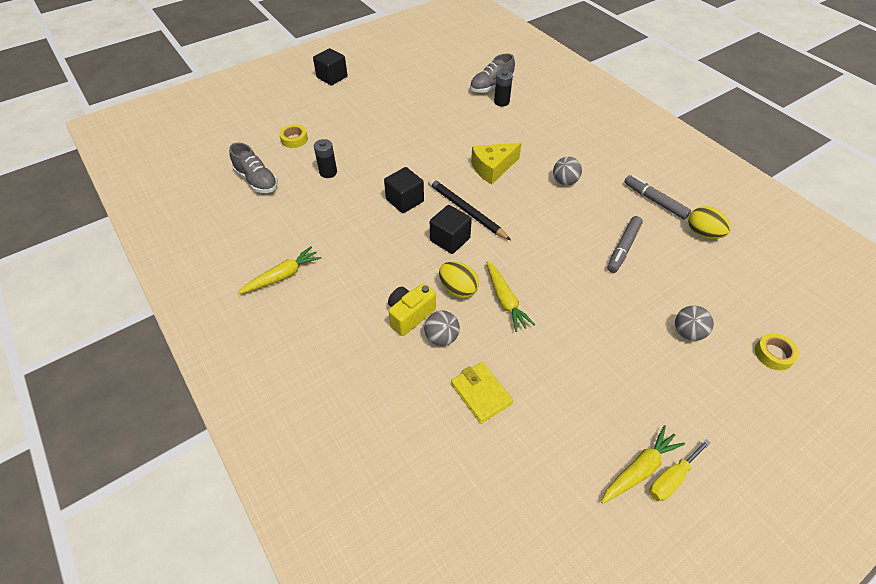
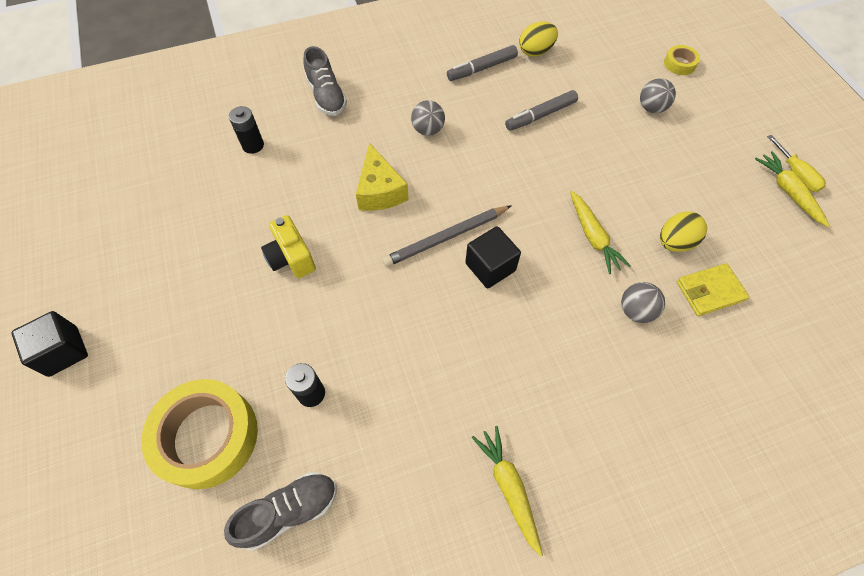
camera: 75 degrees left, 10 degrees up
(294, 139) = (207, 436): yellow tape -> yellow tape, size x2.20
(405, 200) = (406, 302): black cube -> none
(410, 315) = (600, 337): yellow camera -> yellow camera (291, 258)
(458, 289) = (569, 278): yellow egg -> yellow egg (675, 242)
(466, 211) = (446, 237): black pencil -> grey pencil
(491, 86) = (212, 147): grey shoe -> grey shoe (327, 96)
(505, 300) = (593, 236): yellow carrot -> yellow carrot turned 75 degrees clockwise
(623, 248) = (540, 115): grey marker -> grey marker turned 105 degrees clockwise

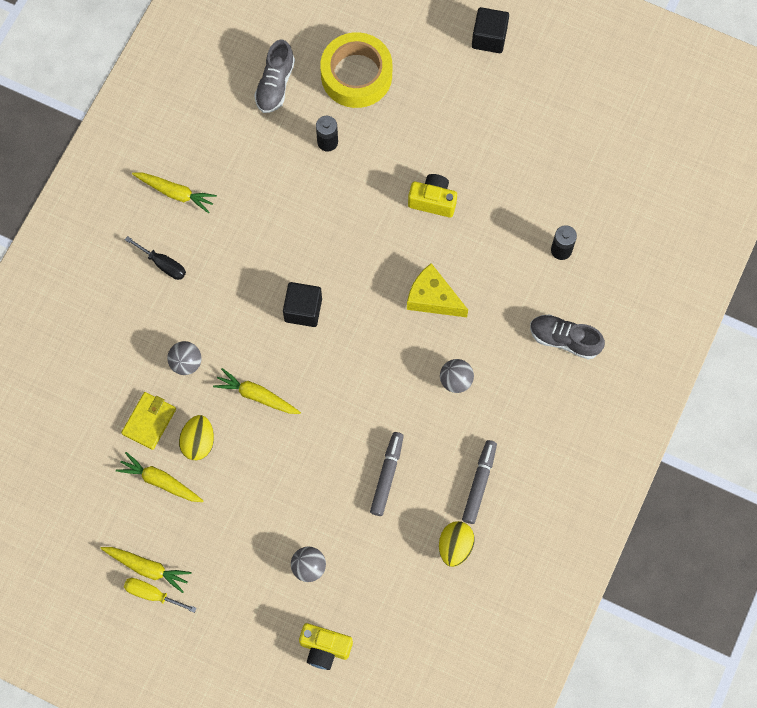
camera: 135 degrees right, 10 degrees up
(446, 237) = (352, 305): grey pencil -> none
(585, 421) = (163, 264): none -> black screwdriver
(679, 64) = (324, 648): yellow tape -> yellow camera
(733, 240) = (160, 481): none -> yellow carrot

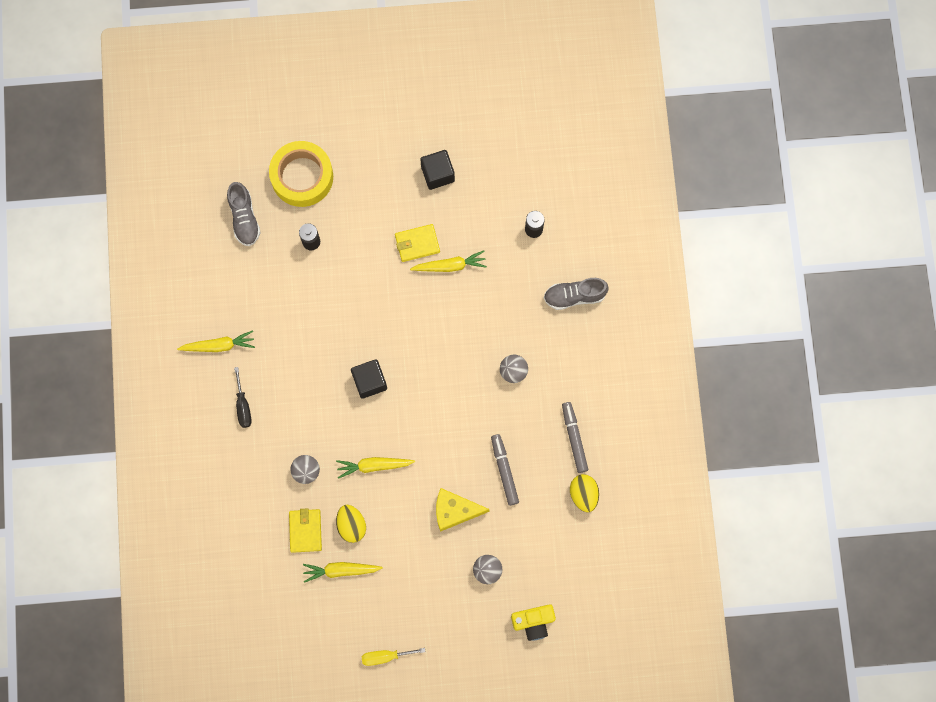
camera: 30 degrees left, 5 degrees up
(147, 568) = (370, 639): yellow carrot -> yellow carrot (450, 266)
(163, 264) = (243, 406): black screwdriver -> black screwdriver turned 75 degrees clockwise
(432, 298) = (460, 318): yellow cheese -> yellow cheese (455, 511)
(433, 201) = (417, 244): yellow camera -> yellow wallet
(489, 38) = (385, 92): black cube -> black cube (437, 174)

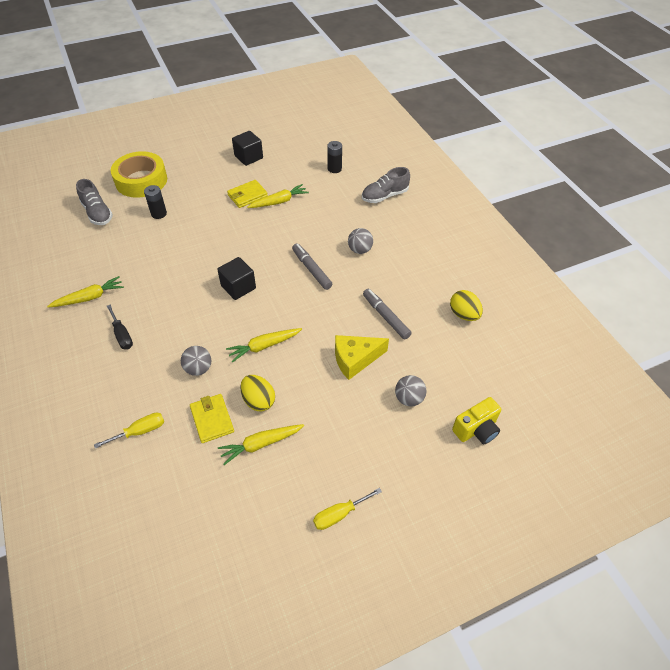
camera: 20 degrees left, 25 degrees down
(241, 521) = (140, 431): none -> yellow screwdriver
(574, 438) = (433, 279): grey marker -> grey marker (311, 269)

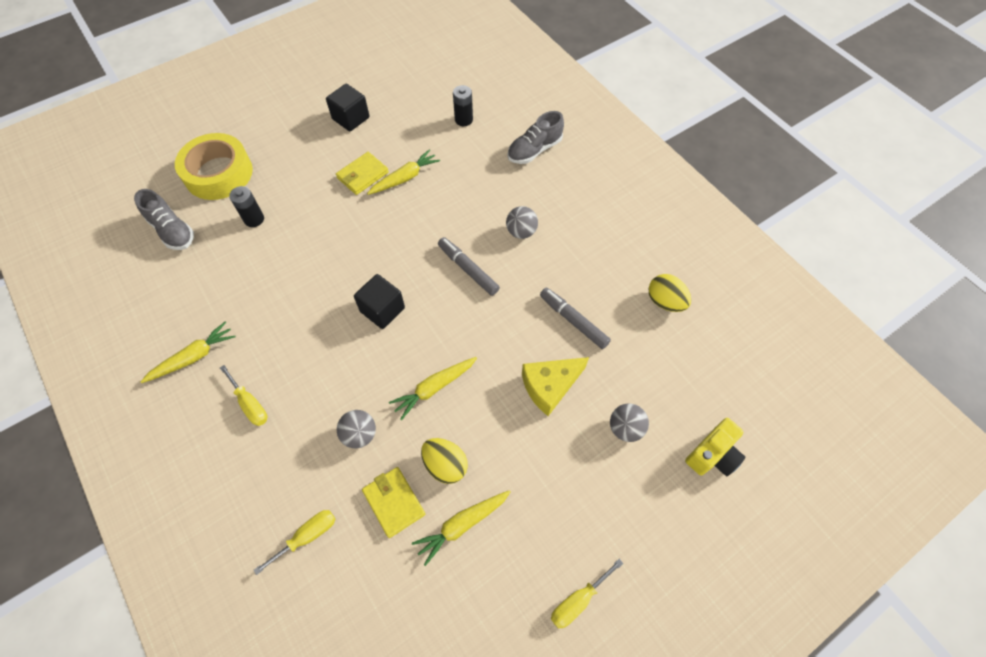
camera: 10 degrees left, 10 degrees up
(122, 335) = (250, 404): black screwdriver -> yellow screwdriver

